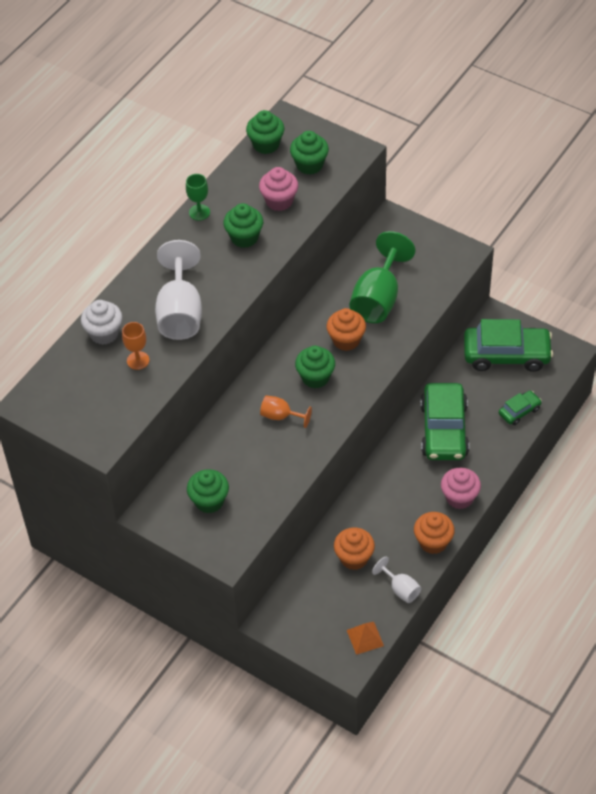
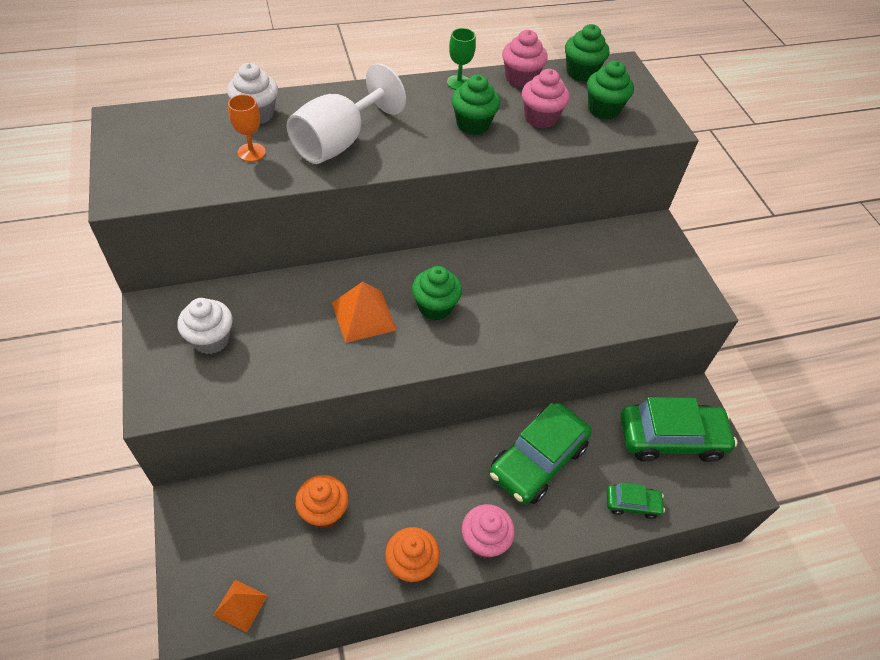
camera: 35 degrees right, 0 degrees up
(209, 501) = (211, 339): green cupcake -> white cupcake
(234, 179) = (520, 78): none -> pink cupcake
(280, 416) = (364, 316): orange goblet -> orange pyramid
(346, 340) = (500, 296): orange cupcake -> none
(378, 299) = (571, 283): green goblet -> none
(400, 589) = (329, 585): white goblet -> none
(506, 355) = (671, 438): green car -> green car turned 45 degrees counterclockwise

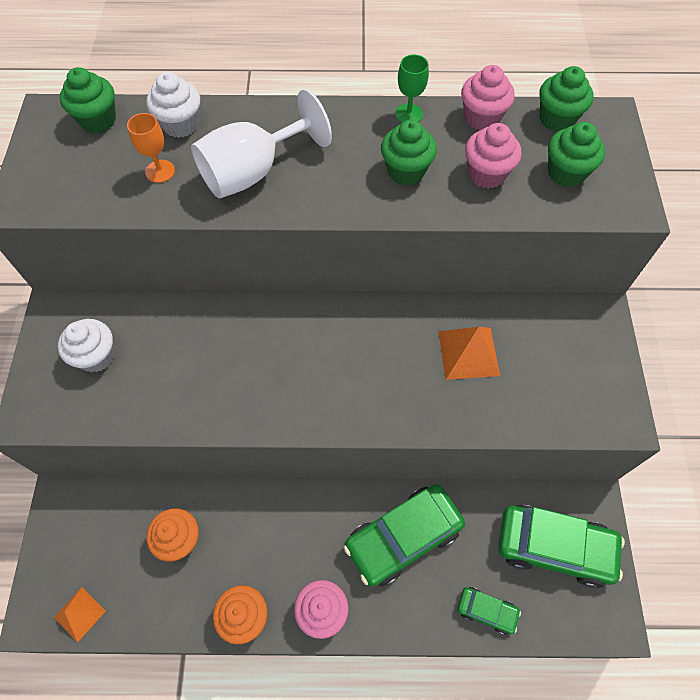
camera: 20 degrees right, 10 degrees up
(364, 316) = (249, 360): orange pyramid -> orange pyramid (468, 353)
(435, 307) = (325, 364): green cupcake -> green cupcake (98, 120)

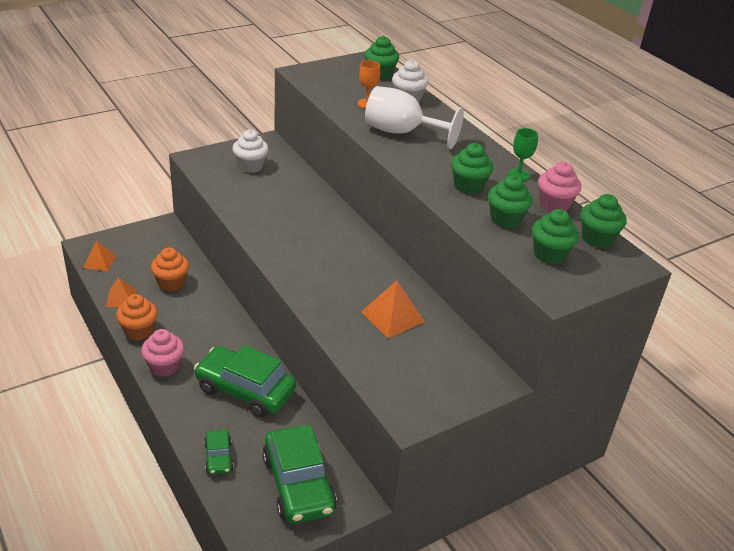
camera: 55 degrees right, 25 degrees down
(170, 614) = (121, 298): none -> orange pyramid
(486, 174) = (505, 219): pink cupcake -> green cupcake

